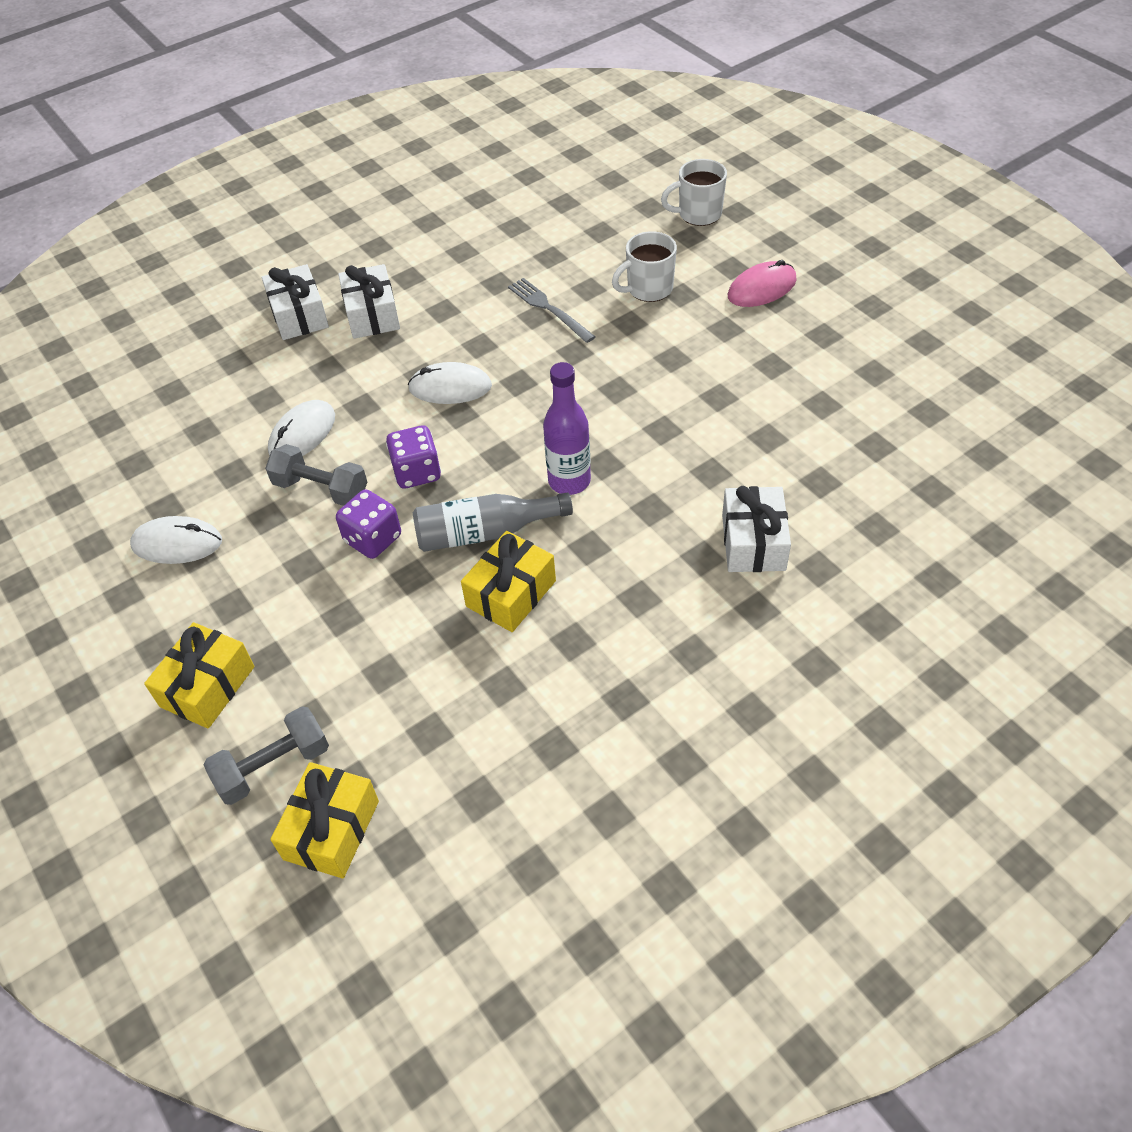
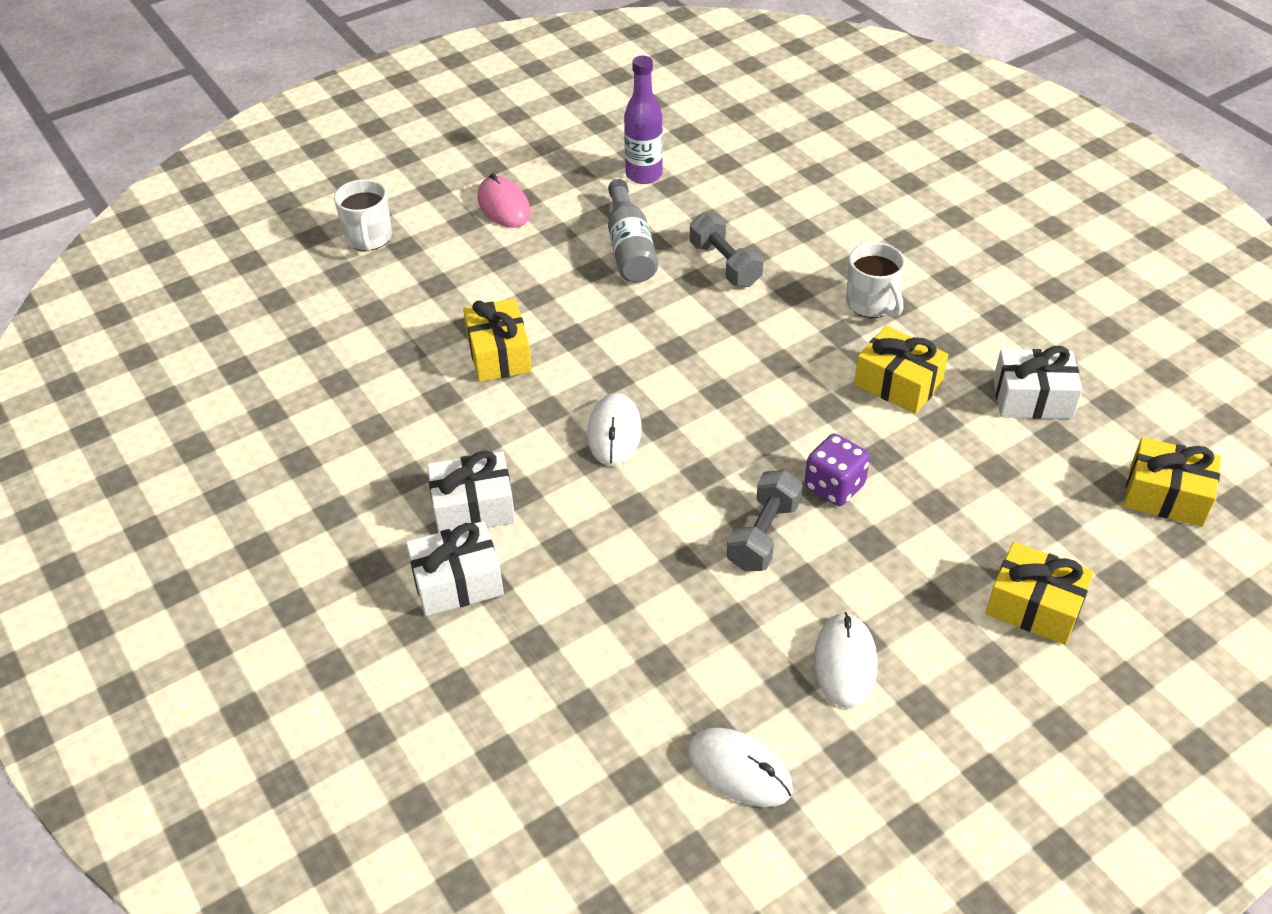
camera: 90 degrees left, 5 degrees down
(273, 766) = (1113, 543): grey dumbbell -> grey dumbbell (725, 264)
(302, 434) = (675, 559): white mouse -> white mouse (739, 769)
(417, 472) = (741, 455): purple dice -> none
(485, 533) = (824, 402): grey bottle -> grey bottle (630, 247)
(549, 309) = (499, 354): grey fork -> yellow gift
(569, 481) = (758, 343): purple bottle -> purple bottle (644, 175)
(648, 289) = (484, 280): white mug -> white mug (871, 304)
(753, 542) = (832, 237): white gift -> white gift (1032, 398)

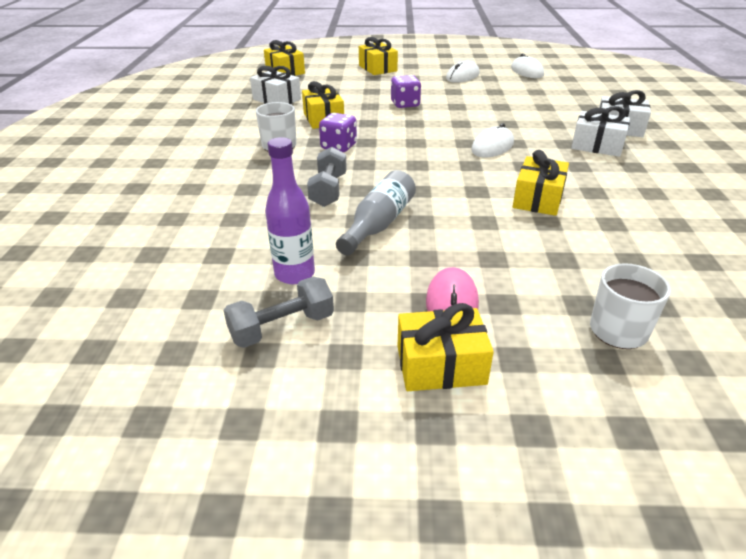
camera: 145 degrees left, 10 degrees down
(479, 164) = (441, 365): none -> yellow gift
(763, 535) = (455, 103): grey dumbbell -> grey dumbbell (282, 327)
(801, 335) = (339, 147): none -> purple dice

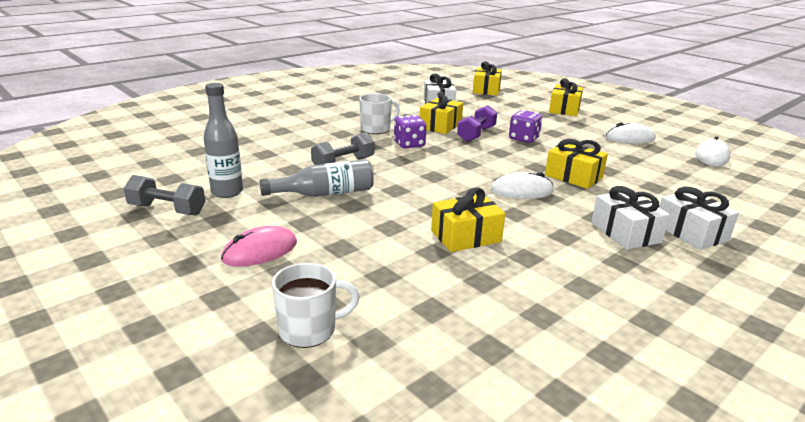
camera: 45 degrees right, 10 degrees down
(294, 274) = (227, 192): purple bottle -> grey bottle
(367, 115) = (476, 134): none -> purple dumbbell
(441, 365) = (182, 271): yellow gift -> yellow gift (573, 176)

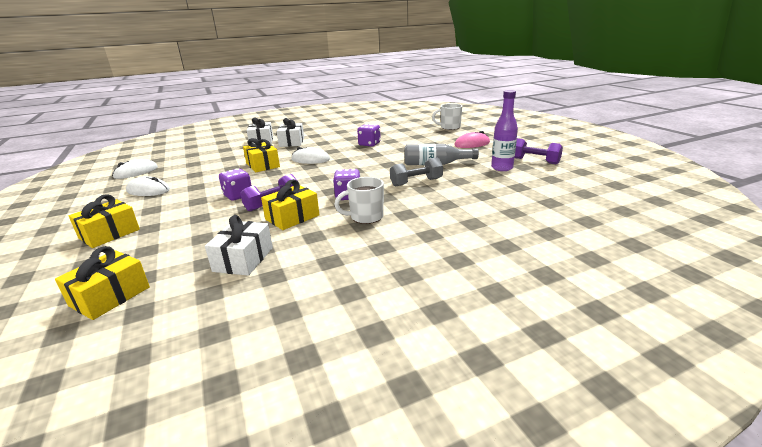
camera: 160 degrees left, 0 degrees up
(167, 210) = (534, 161): grey dumbbell -> purple dumbbell
(227, 192) = (502, 168): grey bottle -> purple bottle
(466, 236) = (369, 144): yellow gift -> purple dice

